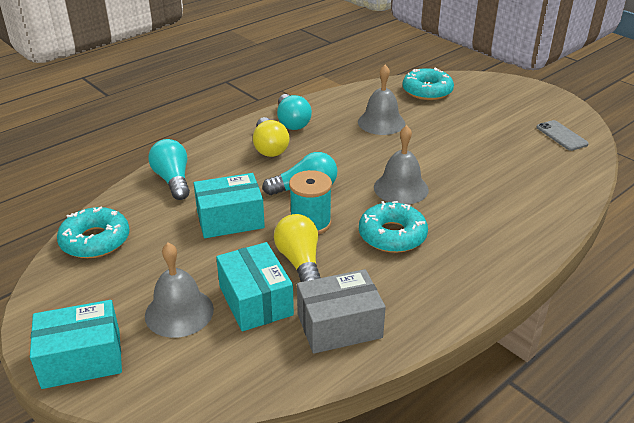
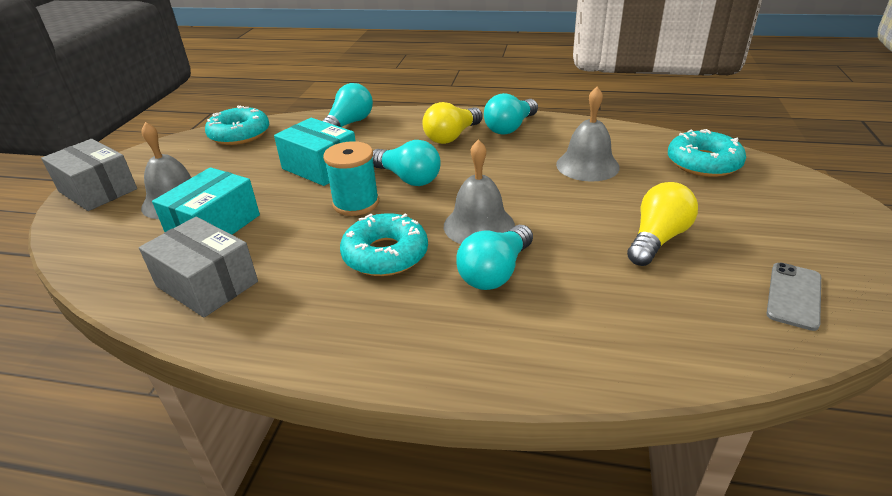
camera: 55 degrees right, 0 degrees up
(82, 359) = (98, 190): turquoise box -> grey box
(300, 262) = (289, 223): yellow light bulb -> yellow light bulb (657, 239)
(456, 204) = (495, 272): none -> turquoise light bulb

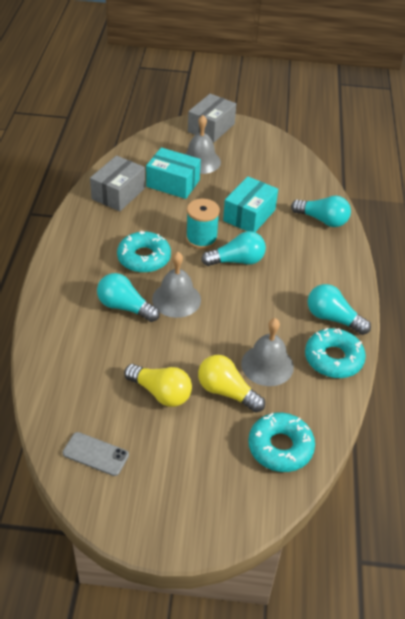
camera: 80 degrees right, 10 degrees up
(239, 134) = (295, 167): turquoise donut -> turquoise donut (333, 359)
(408, 178) = (237, 261): turquoise light bulb -> turquoise light bulb turned 135 degrees counterclockwise
(452, 136) = (309, 281): yellow light bulb -> yellow light bulb (226, 392)

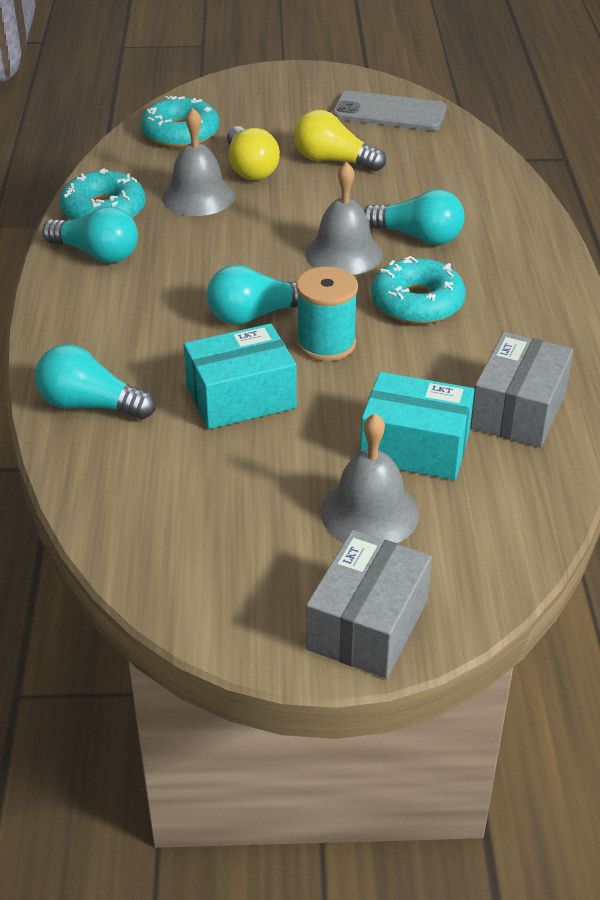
camera: 175 degrees right, 5 degrees down
(95, 454) = (389, 112): grey phone -> grey phone, size x1.55
(226, 392) = (250, 168): yellow light bulb -> yellow light bulb turned 45 degrees clockwise
(249, 215) = (241, 397): turquoise box -> turquoise box turned 45 degrees clockwise

